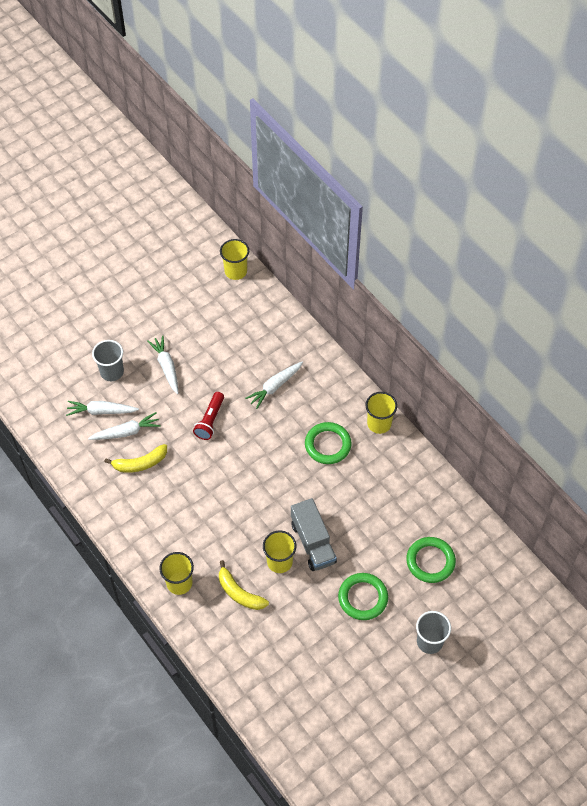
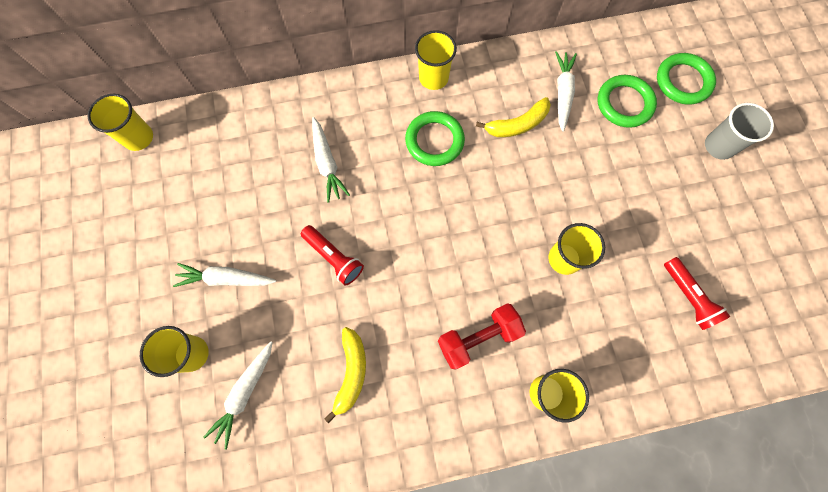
camera: 65 degrees left, 15 degrees up
(112, 372) = (192, 354): grey cup -> yellow cup
(126, 432) = (295, 372): white carrot -> white carrot (562, 93)
(197, 528) = (478, 338): none -> red dumbbell
(239, 593) = (587, 323): yellow banana -> yellow banana (517, 124)
(291, 653) = (688, 296): none -> red flashlight
(313, 543) = (554, 211): grey truck -> none
(363, 598) = (644, 189): green ring -> green ring (683, 81)

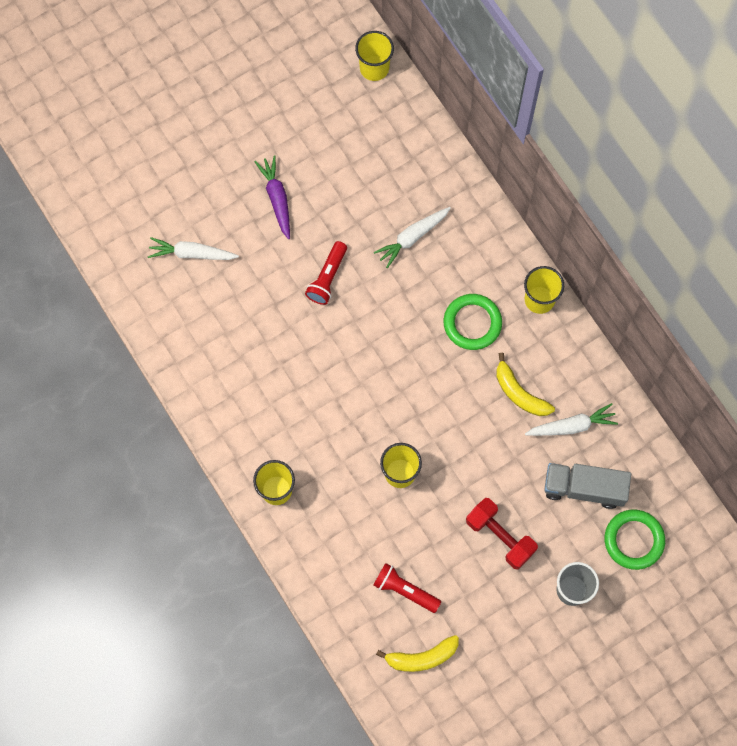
camera: 70 degrees right, 0 degrees up
(192, 354) = (207, 200): yellow cup -> none
(226, 279) = (277, 199): white carrot -> purple carrot
(351, 372) = (237, 329): yellow banana -> yellow banana (422, 657)
(478, 338) = (302, 420): red dumbbell -> red dumbbell (500, 536)
(624, 103) = (584, 488): green ring -> grey truck
(688, 296) = (405, 590): red flashlight -> red flashlight turned 75 degrees clockwise

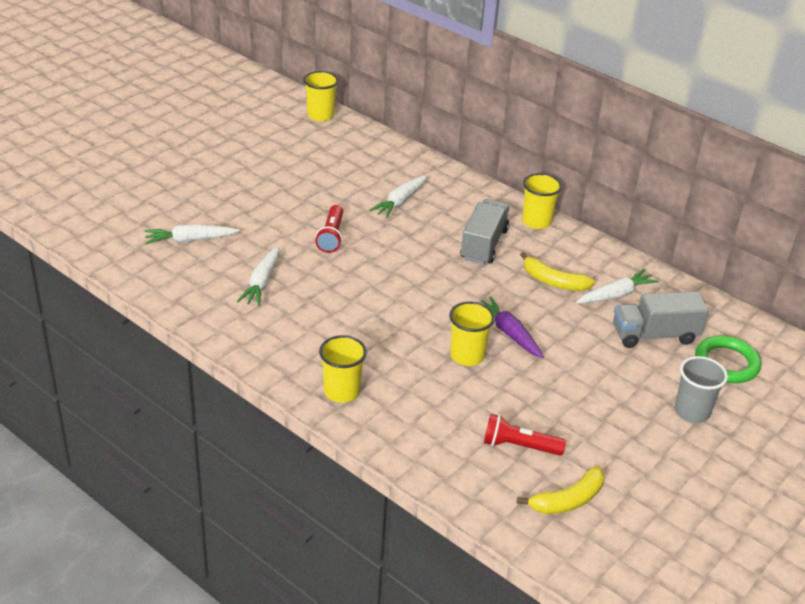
camera: 20 degrees left, 35 degrees down
(244, 331) = (262, 282): none -> white carrot
(277, 199) = (262, 196): purple carrot -> purple carrot (509, 333)
(472, 323) = (483, 244): green ring -> grey truck
(500, 536) = (594, 384): red dumbbell -> none

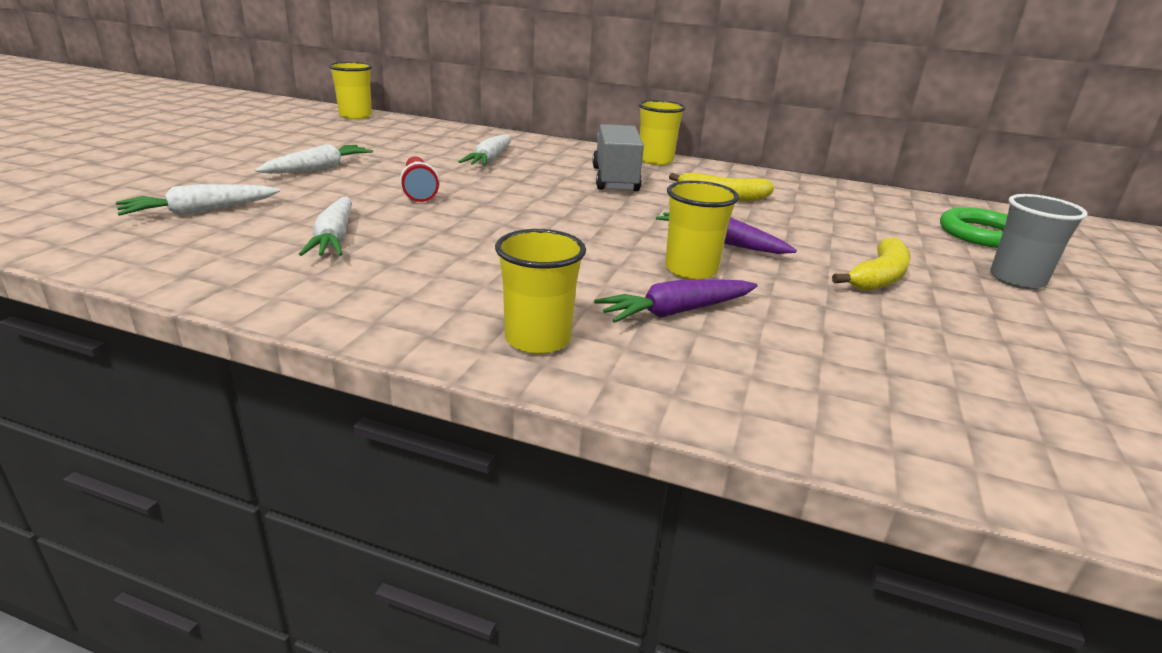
camera: 20 degrees left, 10 degrees down
(431, 389) = (676, 312): none -> purple carrot
(519, 446) = (873, 356): red flashlight -> none
(568, 500) = (1028, 413): yellow banana -> yellow banana (878, 277)
(615, 295) = (799, 199): white carrot -> white carrot (318, 169)
(654, 335) = (881, 223): grey truck -> none

